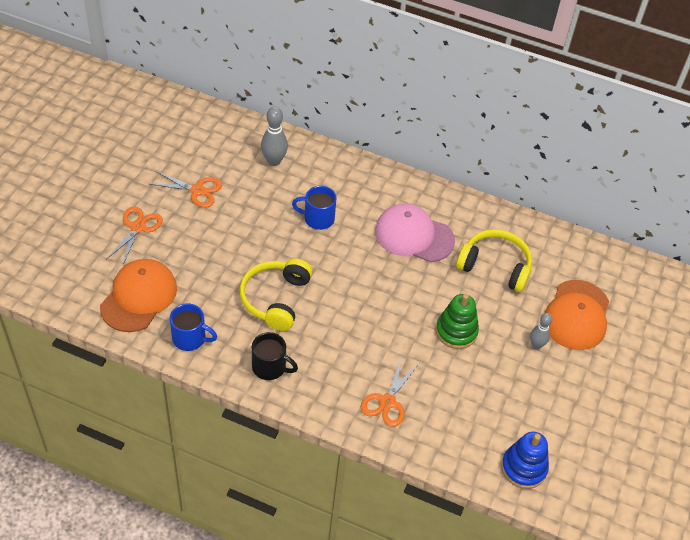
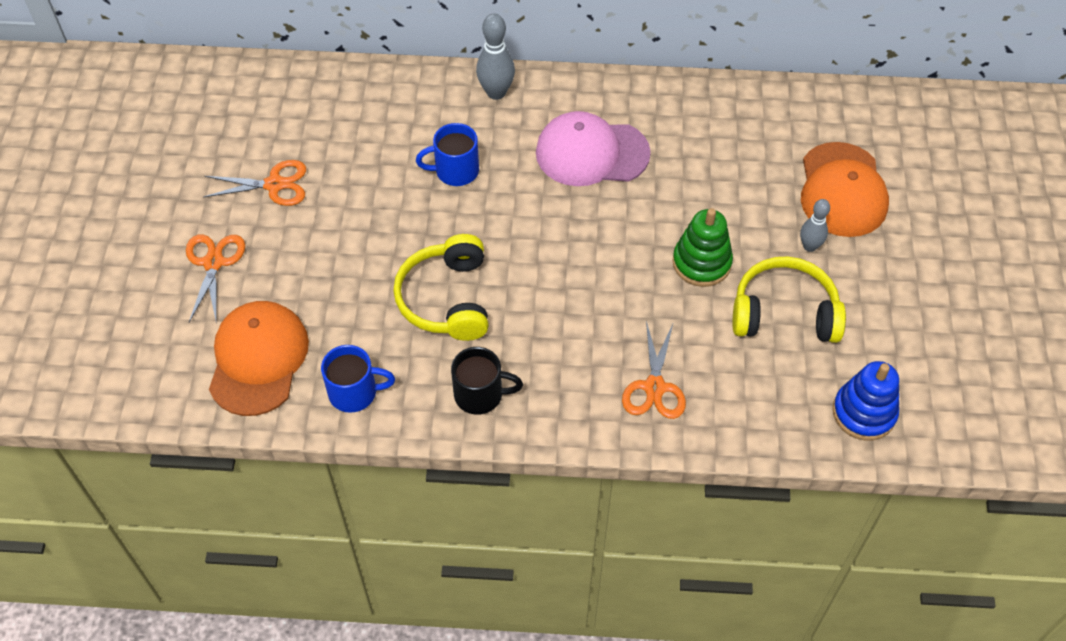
camera: 15 degrees left, 5 degrees up
(274, 161) = (362, 111): grey bowling pin -> grey bowling pin (496, 92)
(495, 266) = (713, 159): yellow headphones -> yellow headphones (784, 312)

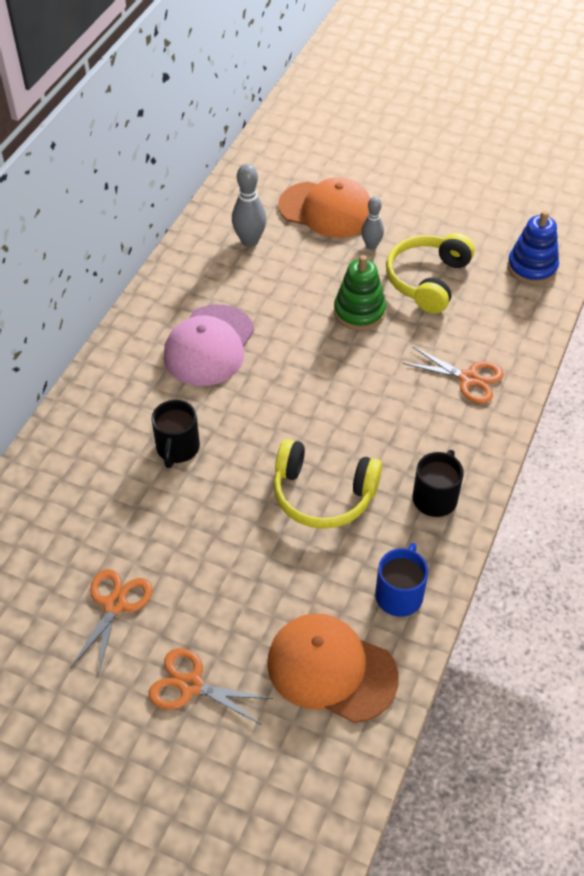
camera: 70 degrees left, 5 degrees down
(455, 171) = (177, 448): blue mug -> black mug
(496, 92) = (99, 392): grey bowling pin -> grey bowling pin (250, 241)

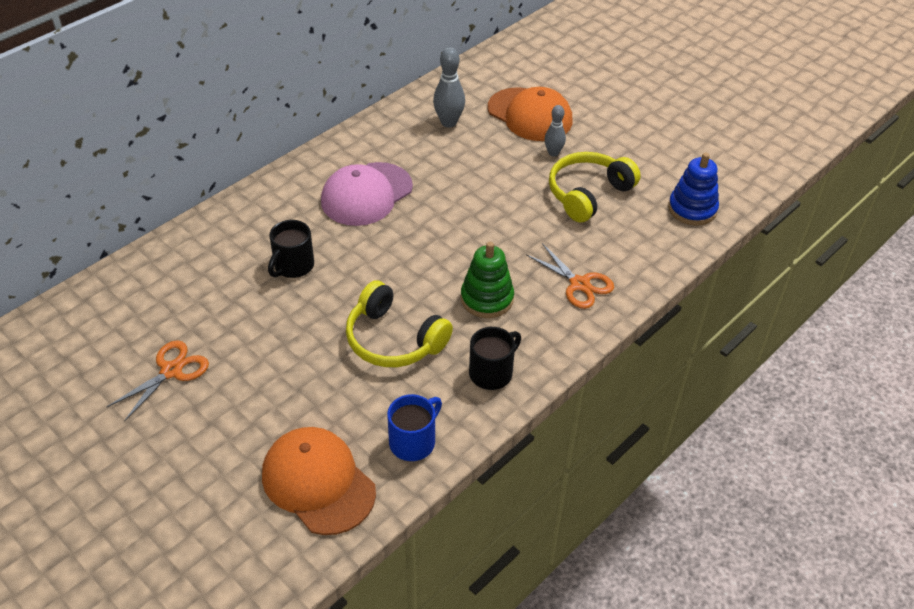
camera: 20 degrees right, 5 degrees down
(191, 685) = (195, 454): orange scissors -> none
(359, 312) = (511, 203): green stacking toy -> green stacking toy (487, 299)

